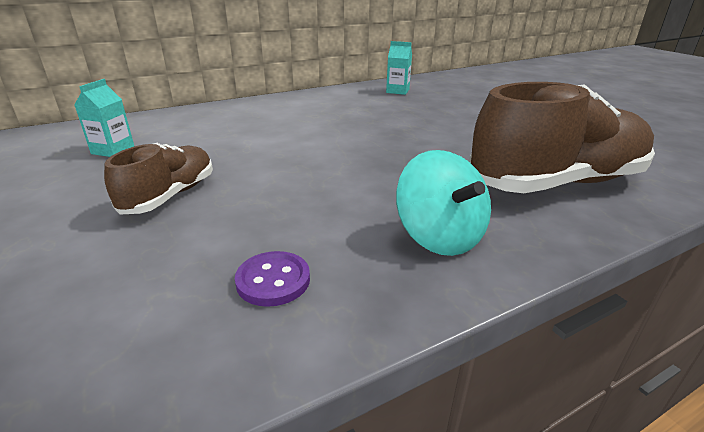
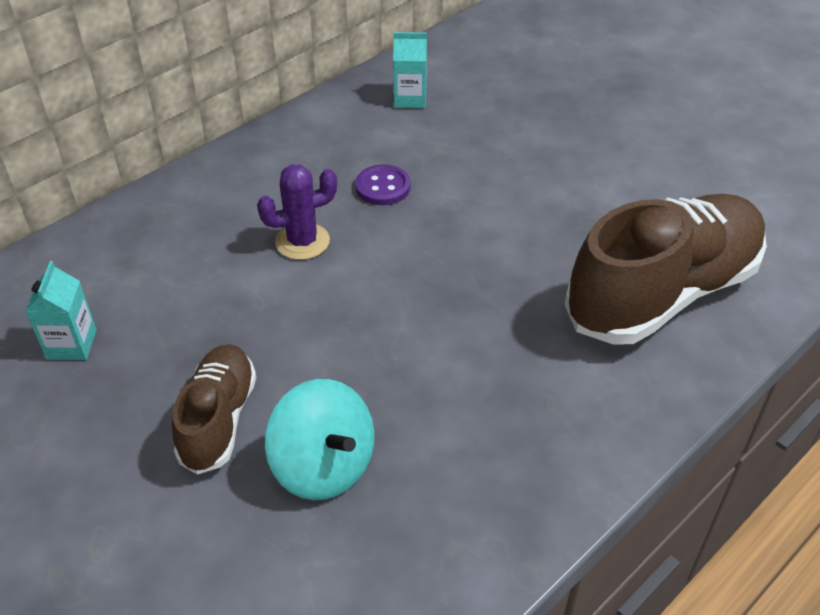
camera: 15 degrees left, 15 degrees up
(273, 280) = (410, 520): purple button -> purple button (383, 187)
(295, 130) = (302, 241): none -> purple cactus
(439, 237) = (554, 418): turquoise spinning top -> turquoise spinning top (323, 466)

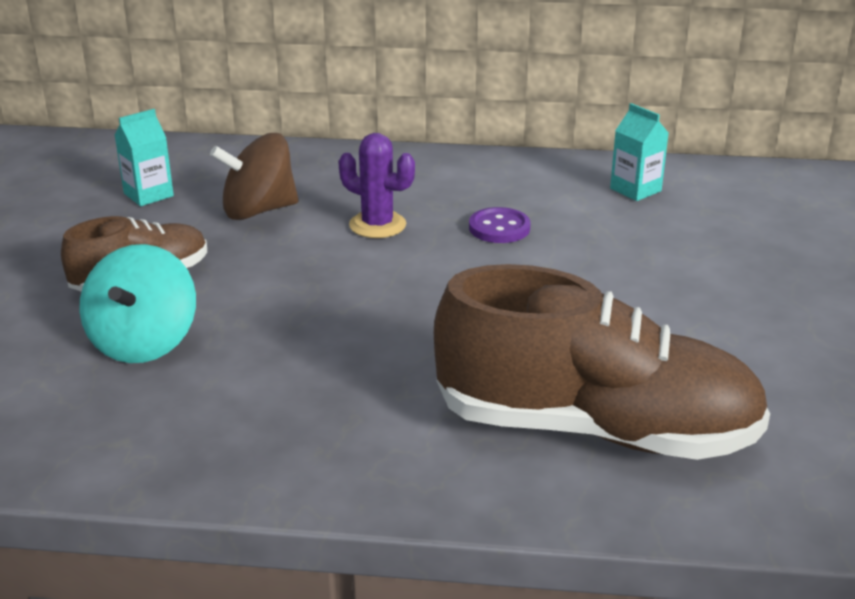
camera: 50 degrees right, 15 degrees down
(193, 292) = (258, 211): none -> brown spinning top

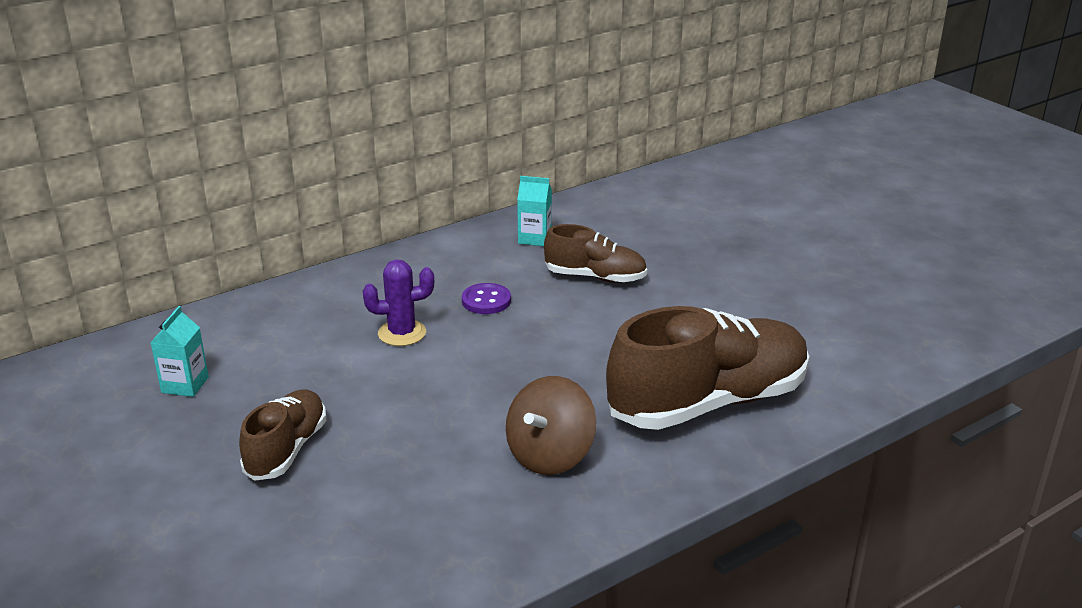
camera: 40 degrees left, 0 degrees up
(144, 342) = (362, 491): turquoise spinning top -> none
(258, 211) = (297, 359): brown spinning top -> brown spinning top (550, 455)
(649, 250) = (595, 277): none -> brown shoe

